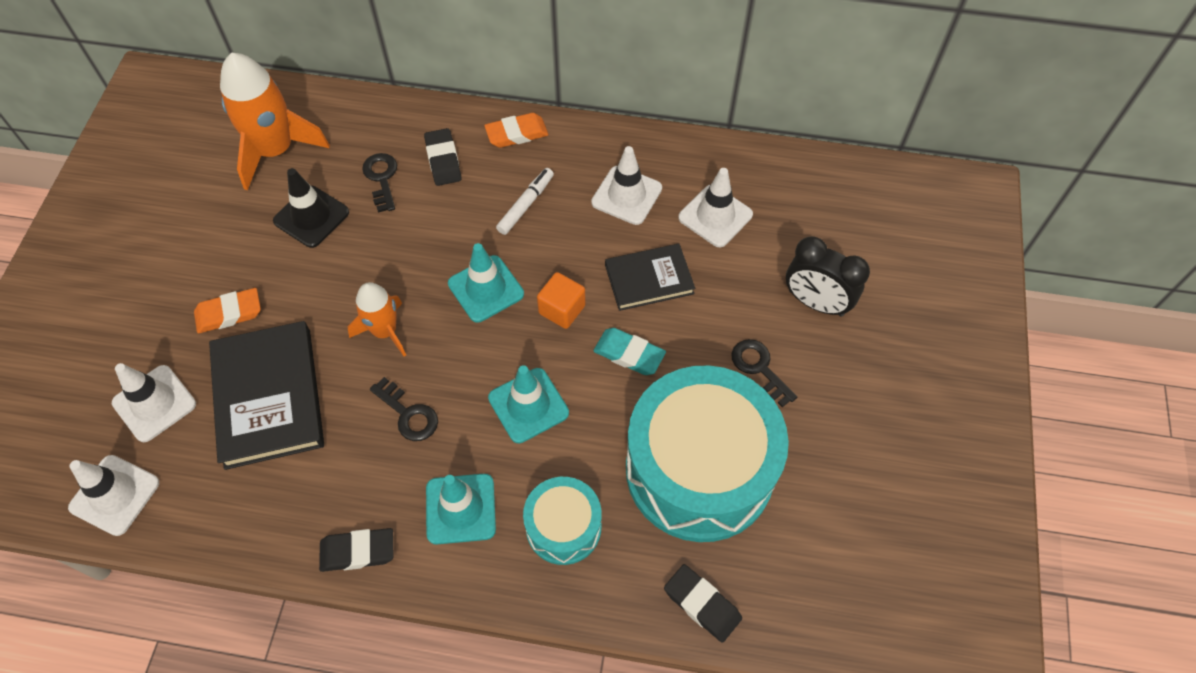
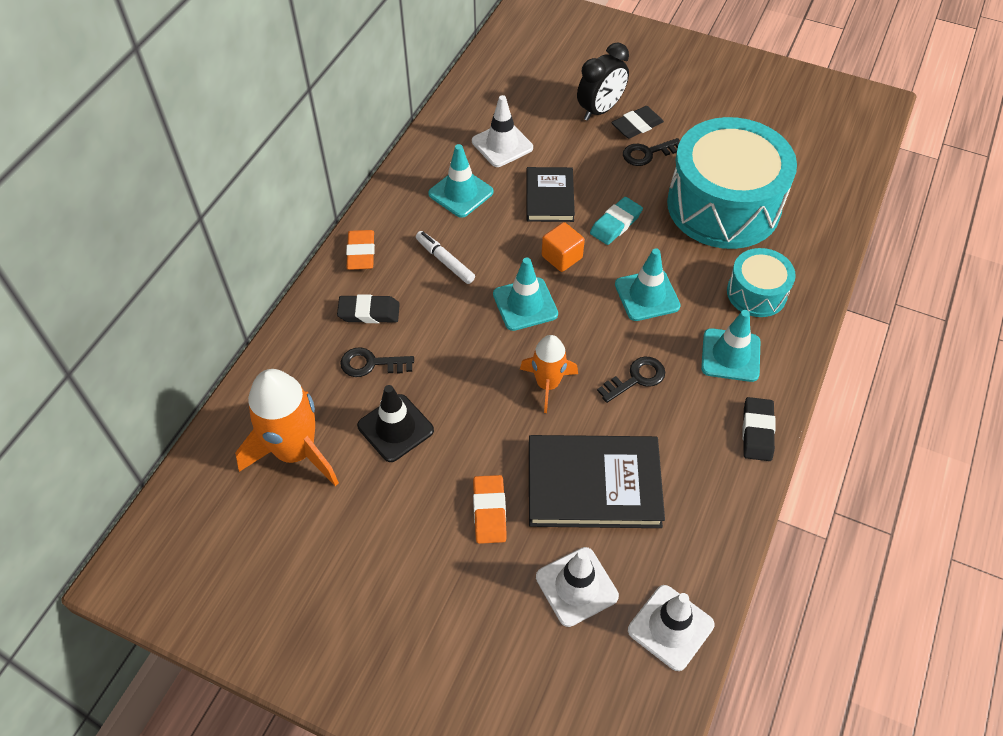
camera: 75 degrees left, 5 degrees down
(626, 195) = (461, 193): white traffic cone -> turquoise traffic cone
(702, 604) = (826, 227): black eraser -> black eraser (637, 125)

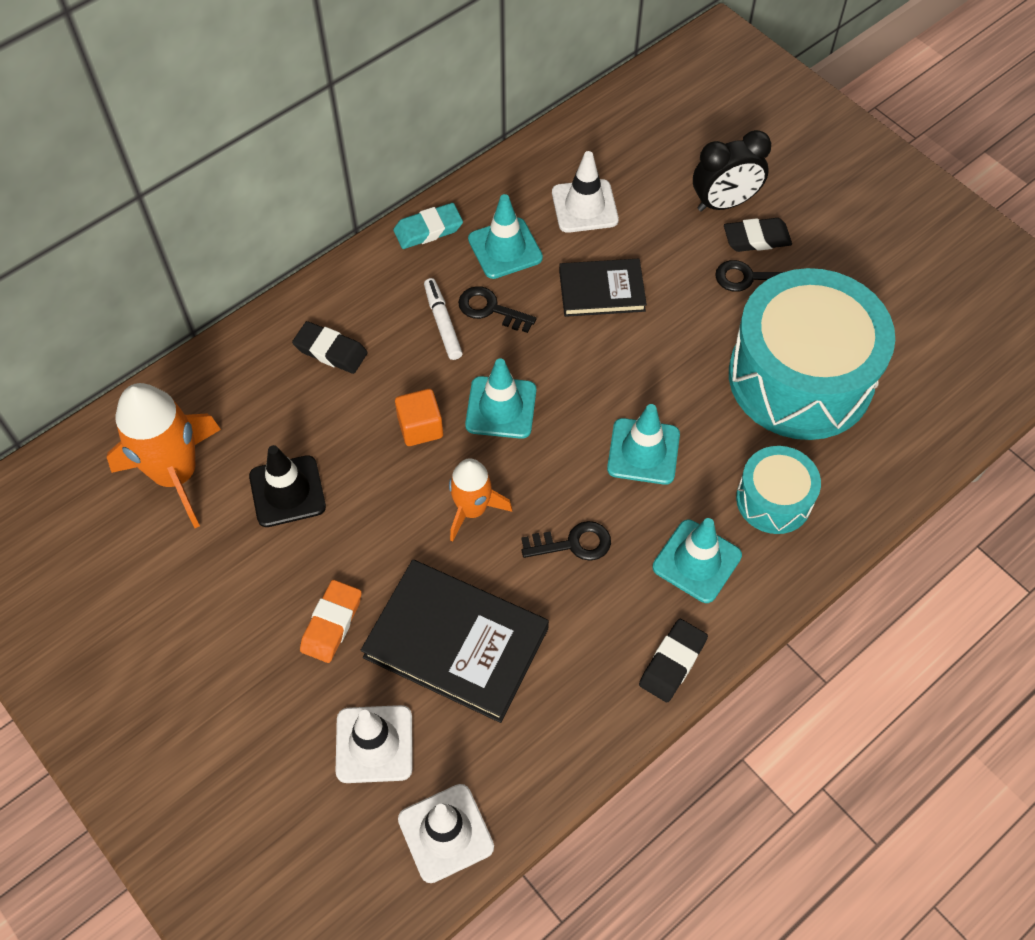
camera: 25 degrees right, 5 degrees up
(361, 253) = (359, 279): orange eraser -> none
(371, 364) = (301, 410): black key -> black key (490, 309)
(549, 197) = (601, 290): black book -> black book turned 60 degrees clockwise
(562, 257) = (573, 368): orange cube -> orange cube (420, 427)
(616, 224) = (658, 352): turquoise eraser -> turquoise eraser (428, 230)

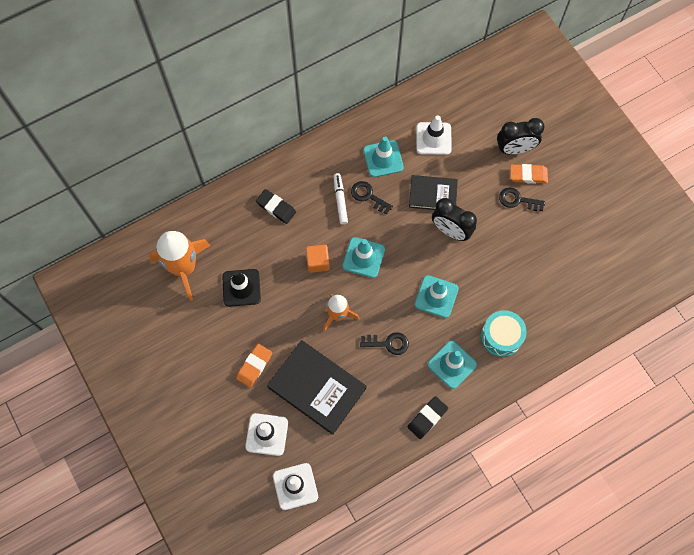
camera: 10 degrees right, 10 degrees up
(428, 230) = (342, 140): turquoise eraser -> none
(645, 342) = (450, 231): none -> black clock
(756, 238) = (528, 175): black eraser -> orange eraser
(800, 377) = (533, 266): turquoise drum -> none

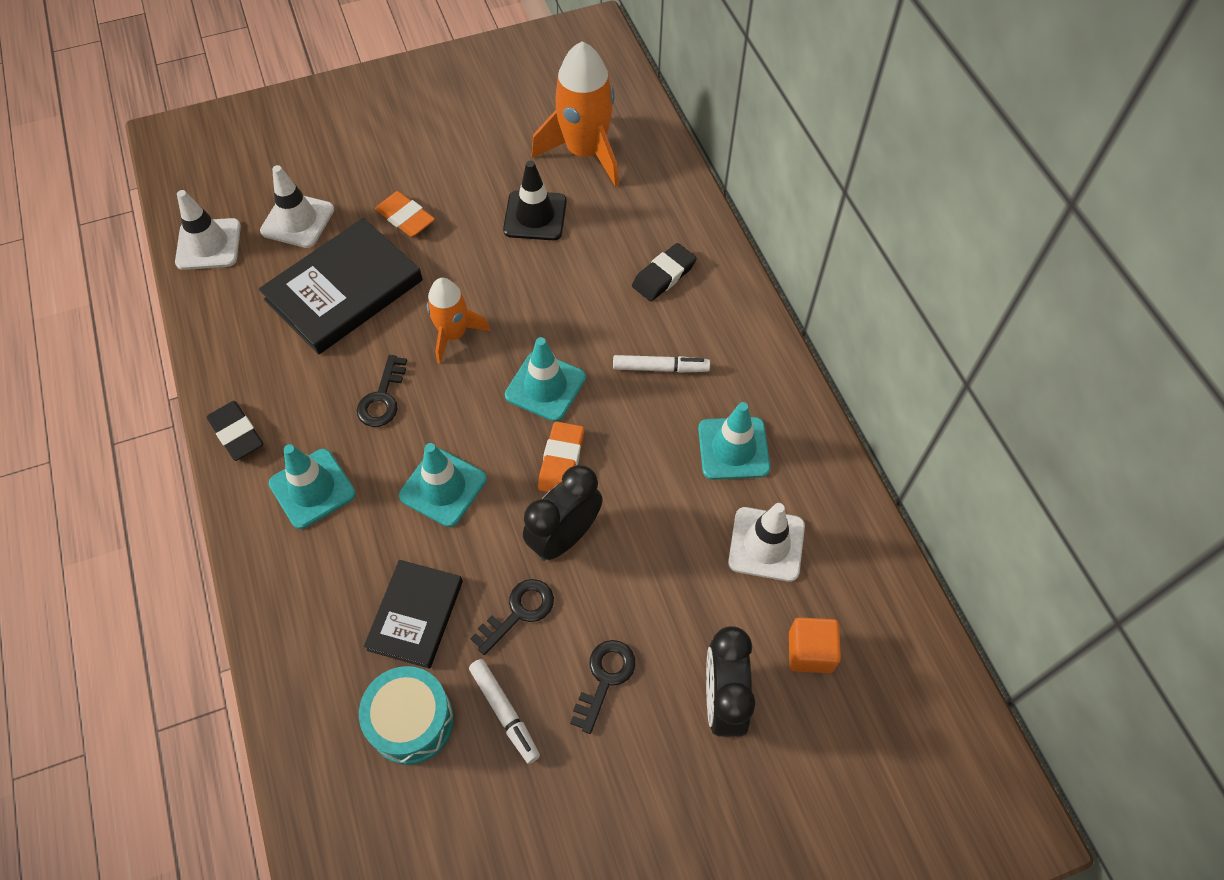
camera: 100 degrees right, 10 degrees down
(318, 262) = (553, 320): orange cube -> orange cube (810, 652)
(368, 196) = (661, 412): black key -> black key (519, 612)
(433, 194) = (646, 520): black book -> black book (415, 615)
(501, 336) = (334, 582): turquoise drum -> turquoise drum (411, 721)
(528, 175) = (657, 714): orange eraser -> orange eraser (561, 461)
(544, 240) = (504, 712): none -> white marker

